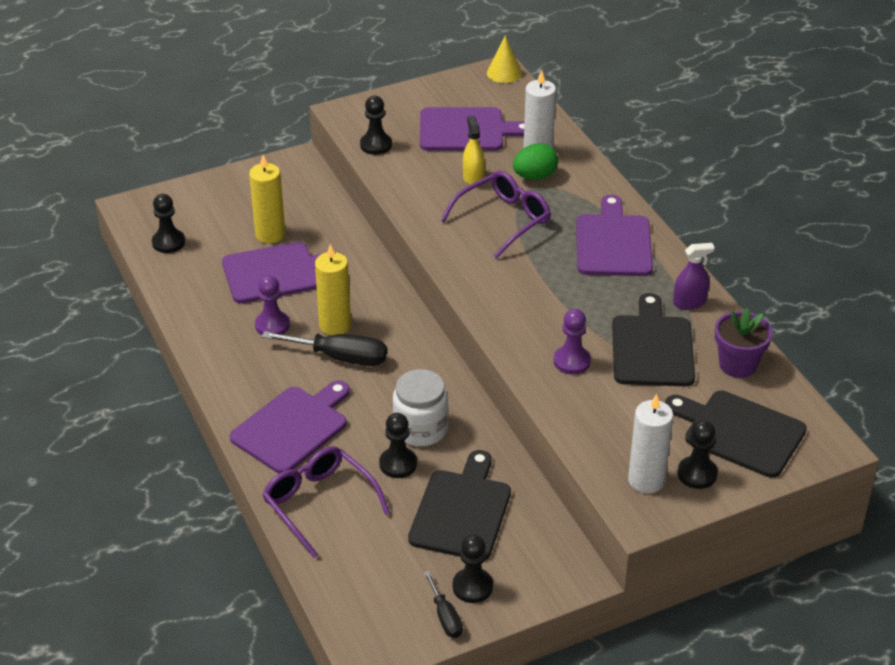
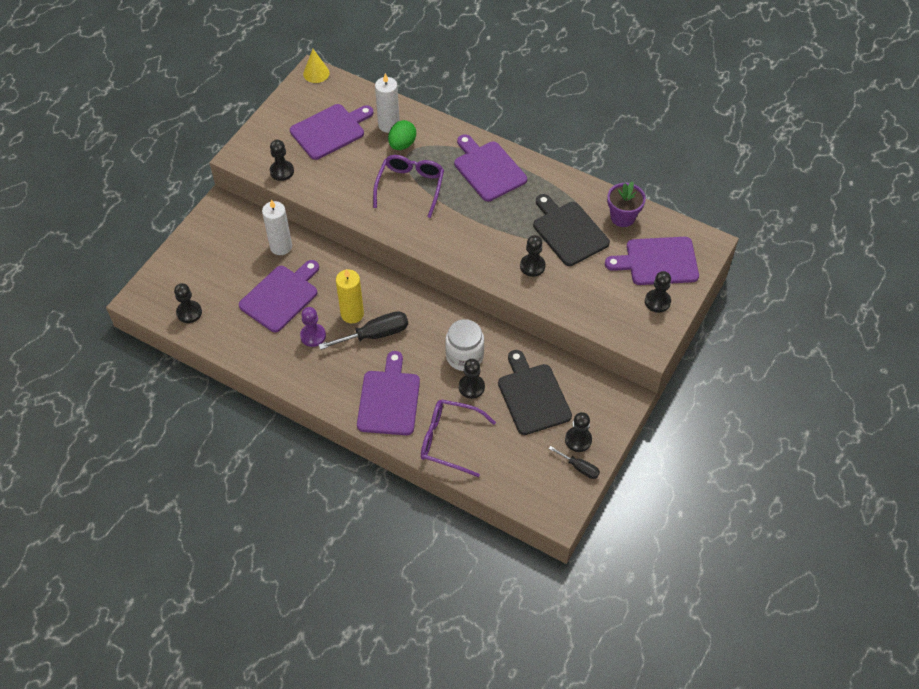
camera: 35 degrees left, 15 degrees up
(270, 234) = (252, 270): yellow candle -> none
(473, 178) = (365, 165): yellow spray bottle -> none
(572, 361) = (532, 266): purple pawn -> black pawn
(646, 480) = (635, 321): white candle -> white candle (281, 246)
(689, 302) = (564, 189): purple spray bottle -> none
(739, 432) = (657, 261): black cutting board -> purple cutting board

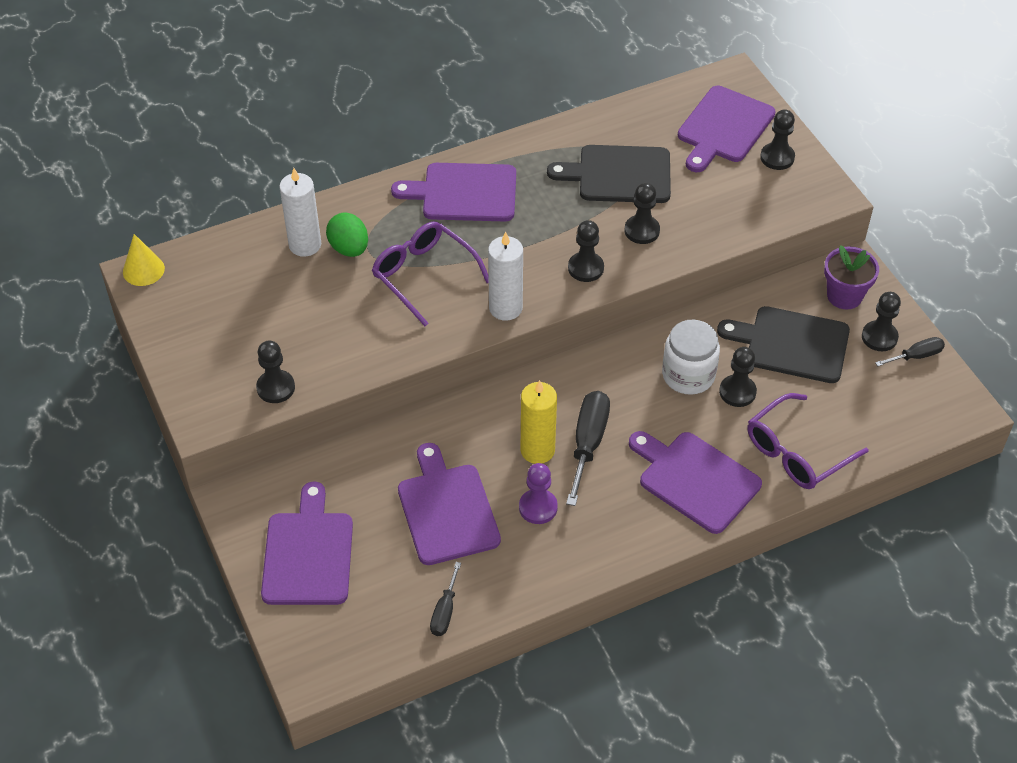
camera: 55 degrees left, 5 degrees down
(189, 312) = (386, 626): black pawn -> black pawn (585, 268)
(215, 332) = (445, 611): none -> black screwdriver
(281, 246) = (365, 469): white candle -> white candle (505, 308)
(330, 130) = (256, 305): purple cutting board -> purple cutting board (308, 553)
(622, 217) = (638, 121): purple flower pot -> purple flower pot (844, 296)

